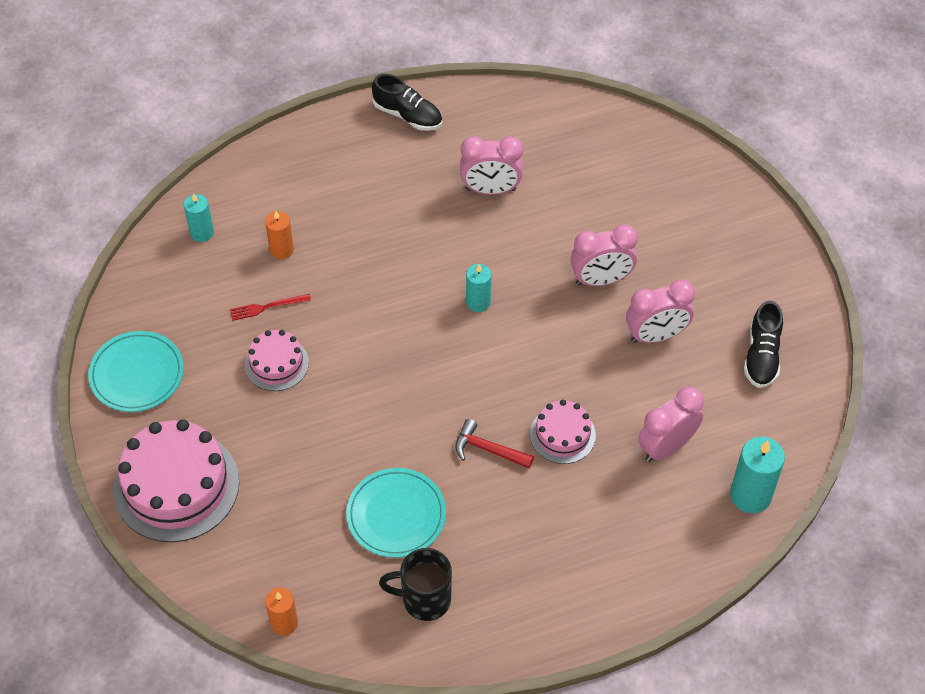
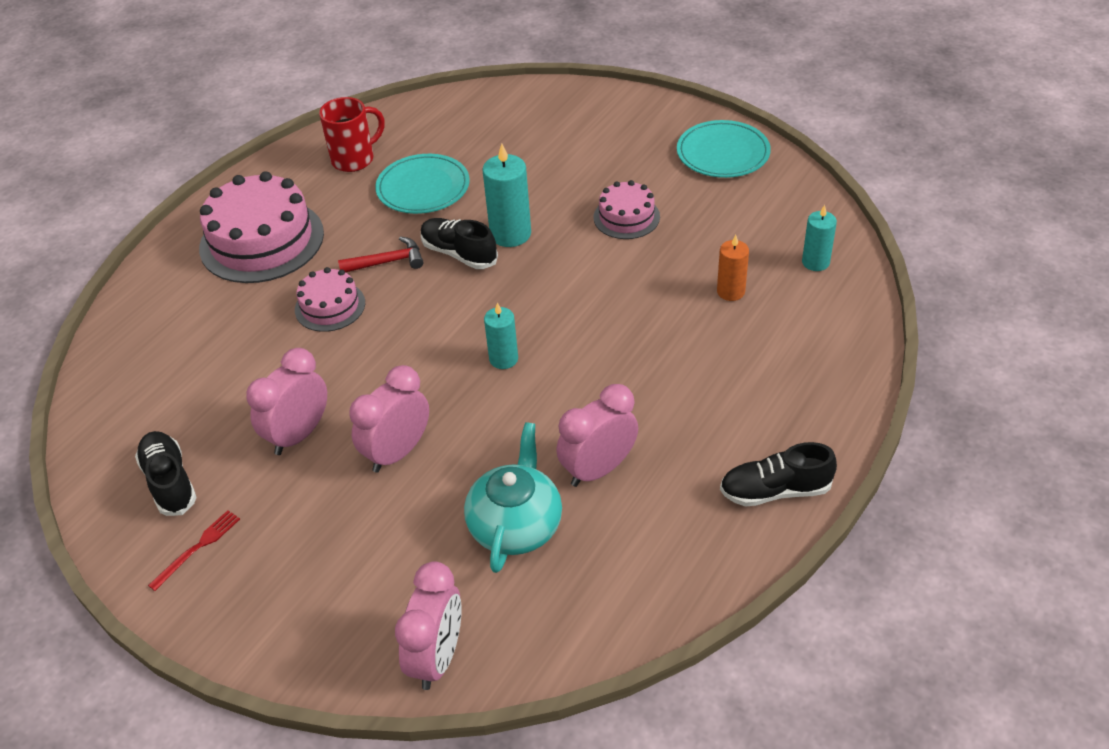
camera: 145 degrees right, 10 degrees down
(176, 485) = (605, 118): pink cake -> pink cake (262, 240)
(267, 307) = (685, 246): red fork -> red fork (197, 548)
(284, 623) = (443, 102): orange candle -> none
(424, 599) = (354, 159): black mug -> red mug
(429, 418) = (459, 254): none -> black shoe
(567, 189) = (516, 525): none -> turquoise teapot
(666, 446) = (224, 350): pink clock -> pink clock (437, 657)
(750, 495) = (119, 358): turquoise candle -> turquoise candle (510, 234)

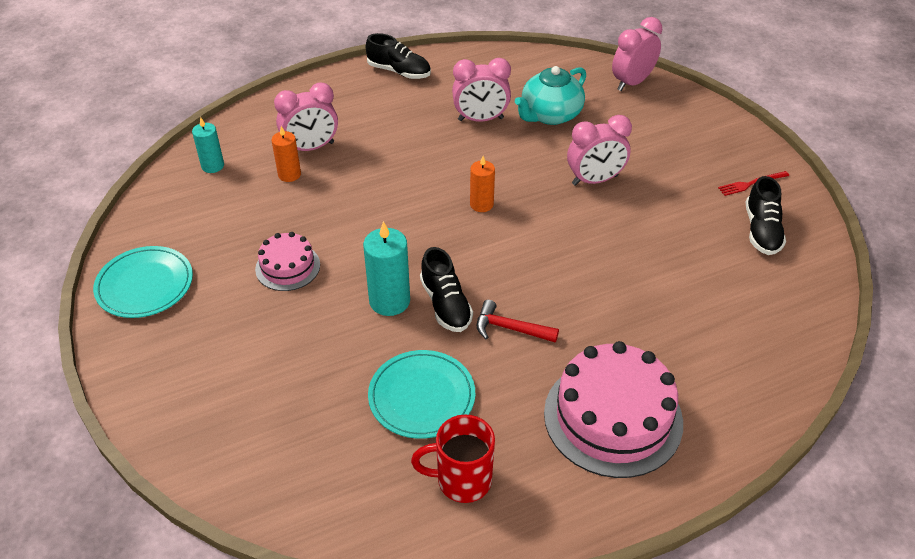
camera: 150 degrees left, 0 degrees up
(298, 434) = (656, 221): pink clock -> pink clock (311, 148)
(330, 306) = (583, 310): pink cake -> none
(503, 359) = (481, 204): turquoise candle -> orange candle

